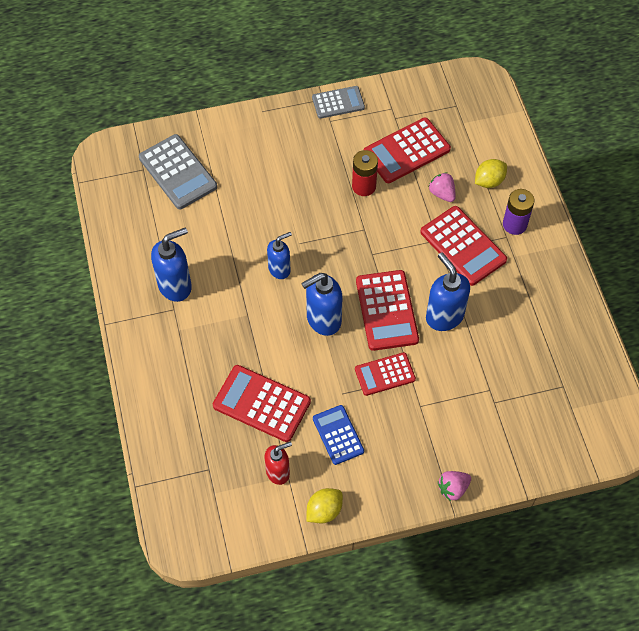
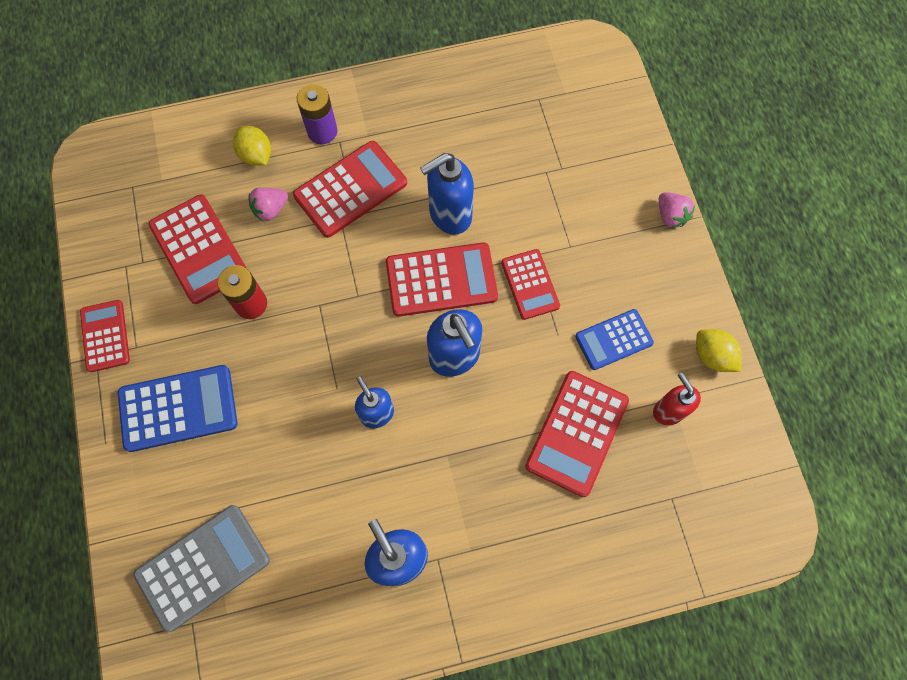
camera: 90 degrees left, 10 degrees up
(285, 149) = (178, 408): none -> blue calculator
(338, 102) = (105, 336): grey calculator -> red calculator

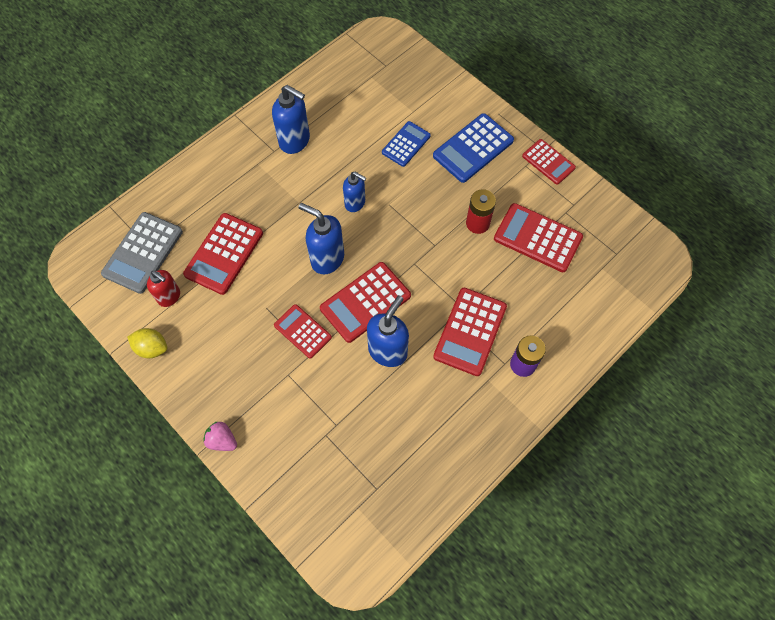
camera: 150 degrees right, 5 degrees down
(203, 567) = (398, 88): grey calculator -> grey calculator (143, 253)
(256, 155) = (554, 320): yellow lemon -> none
(270, 209) = (513, 288): pink strawberry -> none
(577, 433) = (224, 254): red calculator -> red calculator turned 150 degrees counterclockwise
(614, 340) = (226, 324): blue calculator -> blue calculator (406, 144)

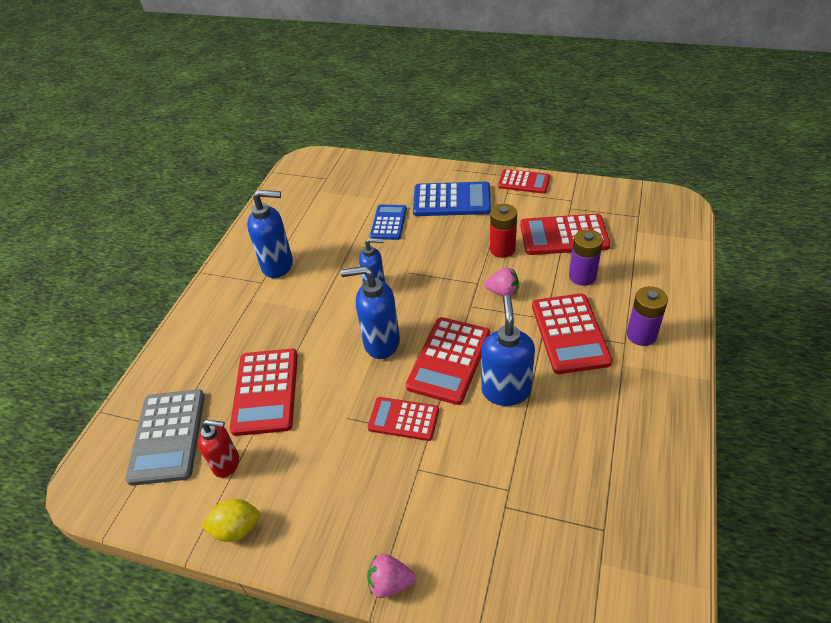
camera: 25 degrees left, 20 degrees down
(448, 265) = (503, 292): none -> pink strawberry
(473, 148) = (451, 200): blue calculator -> blue calculator turned 105 degrees counterclockwise
(520, 286) = (582, 276): none -> purple battery

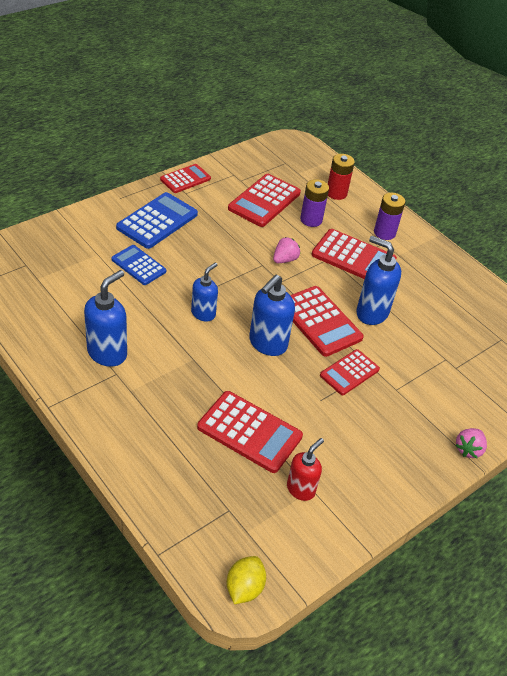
camera: 65 degrees left, 0 degrees up
(168, 436) = (237, 515): grey calculator -> none
(236, 529) = (366, 510): yellow lemon -> yellow lemon (244, 588)
(502, 249) = (243, 233): red battery -> red battery (336, 193)

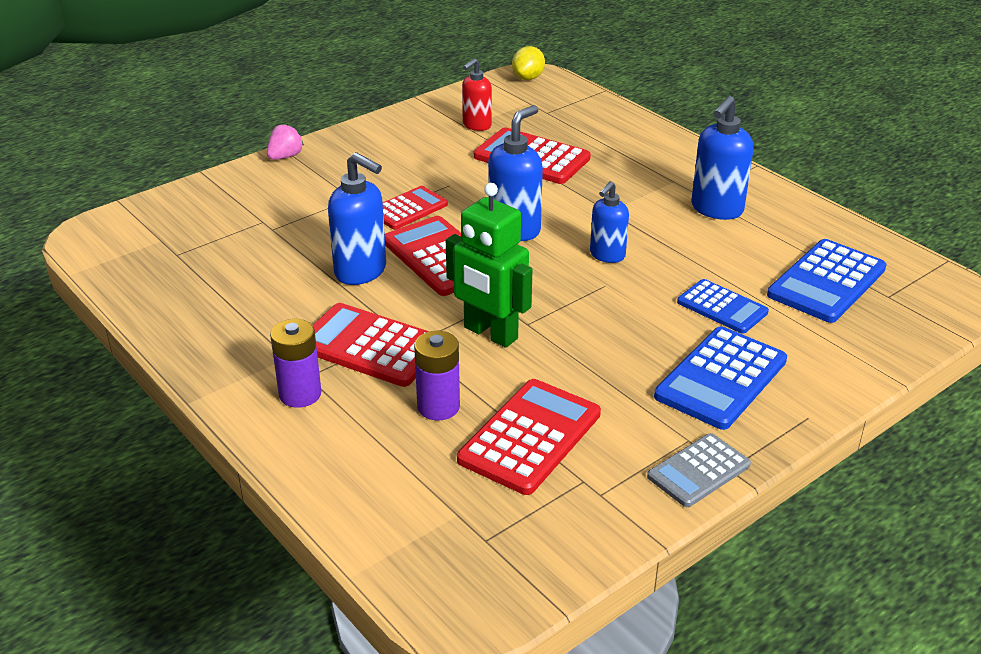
camera: 175 degrees left, 10 degrees down
(60, 278) = (827, 282): none -> blue calculator
(185, 179) = (699, 471): red calculator -> grey calculator
(285, 259) = (490, 333): pink strawberry -> green robot
(336, 193) = (378, 470): red battery -> none

